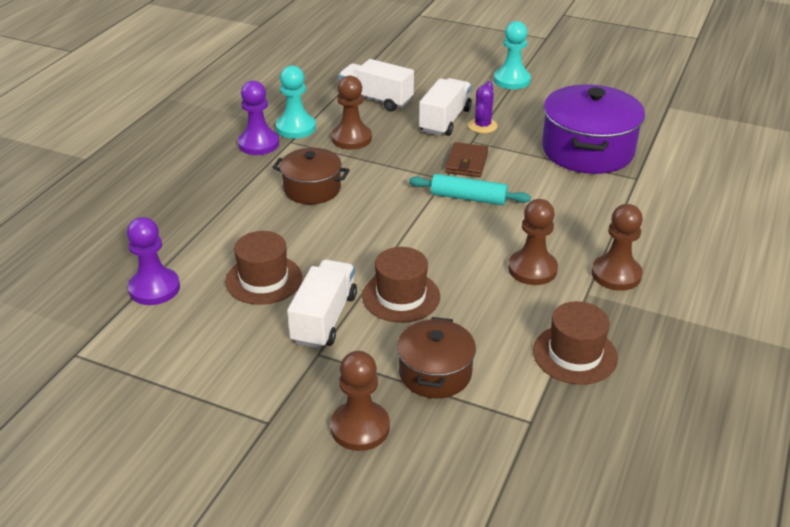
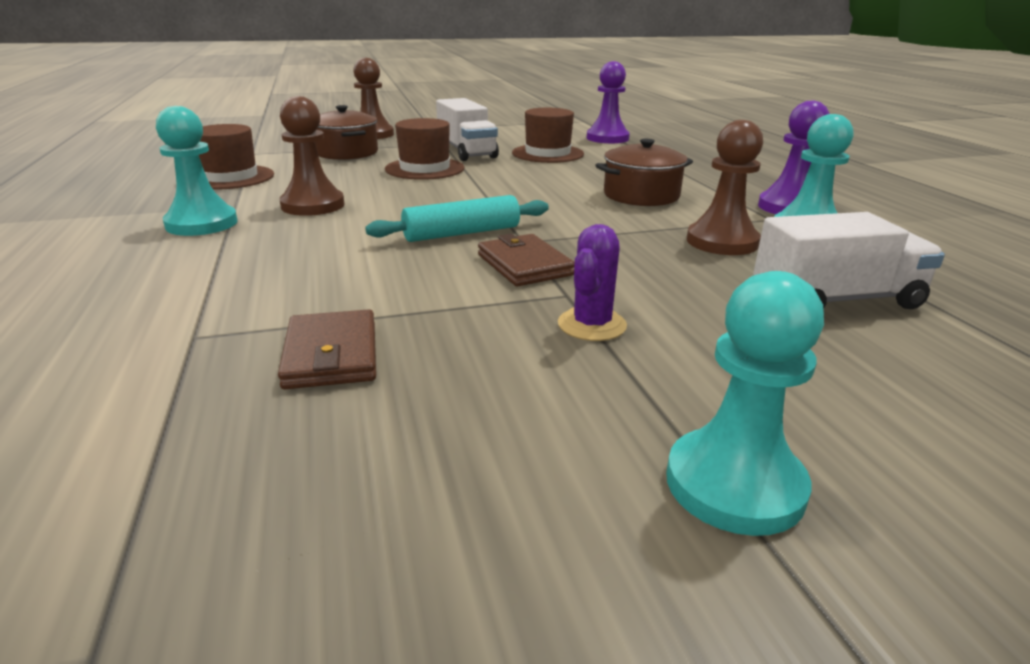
camera: 140 degrees right, 10 degrees down
(445, 120) = (666, 309): white truck -> none
(482, 126) = (592, 325): purple cactus -> purple cactus turned 45 degrees clockwise
(587, 150) = (331, 355): purple pot -> brown wallet
(616, 274) = (202, 224): brown pawn -> turquoise pawn

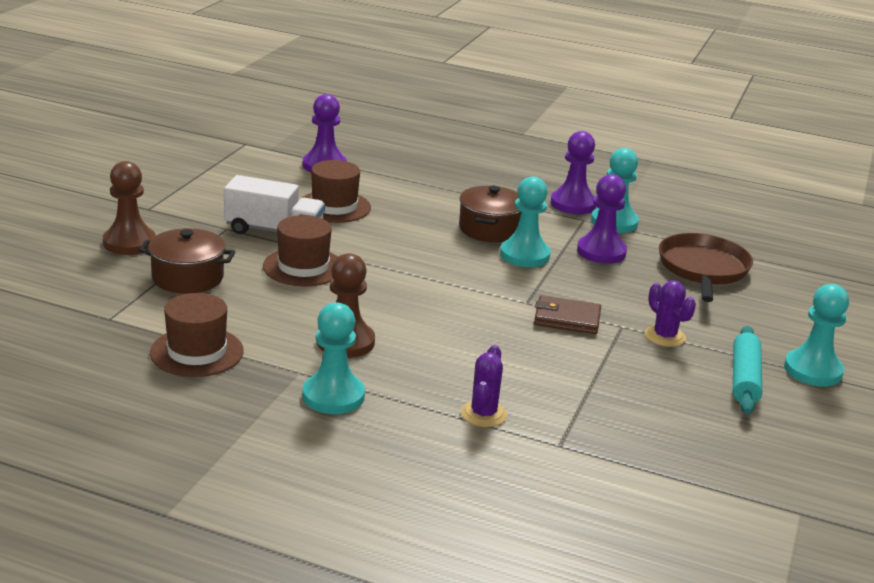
camera: 55 degrees left, 0 degrees up
(231, 282) = (483, 414): none -> purple cactus
(331, 355) = (626, 412): brown wallet -> none
(462, 233) = (487, 314): turquoise rolling pin -> turquoise rolling pin (744, 379)
(623, 217) = (524, 255): none -> turquoise pawn
(722, 242) = (601, 252): brown pawn -> purple pawn
(836, 300) = (703, 269): white truck -> brown pan

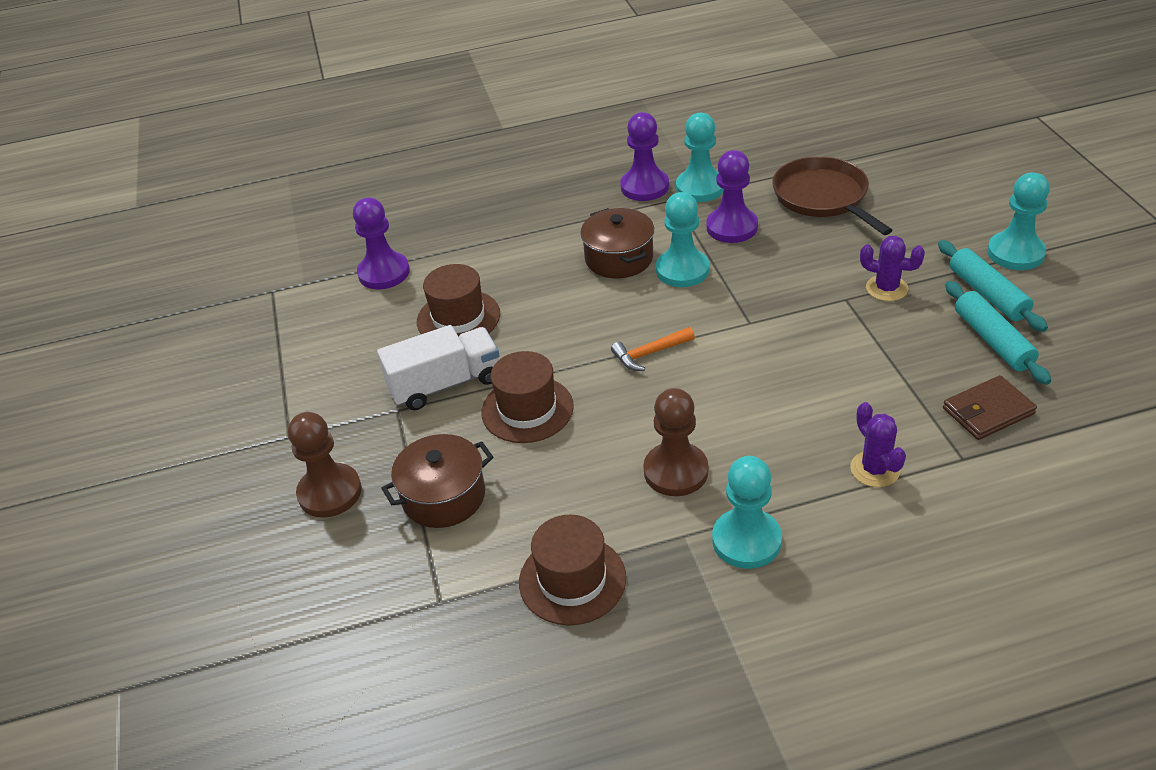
camera: 30 degrees left, 15 degrees up
(428, 282) = (649, 353): none -> orange hammer
(567, 319) = (800, 319): brown wallet -> brown wallet (988, 411)
(701, 403) = (993, 340): none -> turquoise rolling pin

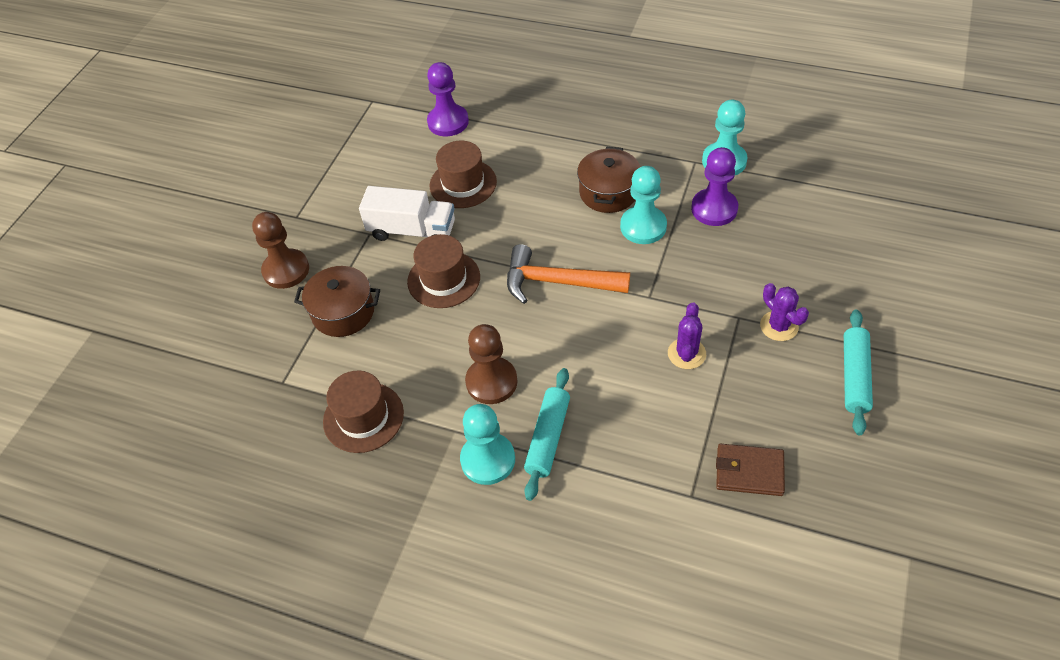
camera: 35 degrees right, 10 degrees up
(644, 187) = (683, 139): purple pawn -> none
(649, 353) = (558, 282): orange hammer -> orange hammer, size x1.80
(823, 197) = (811, 219): brown pan -> none
(875, 469) = (621, 464): purple cactus -> purple cactus (686, 354)
(993, 340) = (816, 418): turquoise rolling pin -> turquoise rolling pin (548, 438)
(1015, 253) = (918, 354): turquoise pawn -> none

